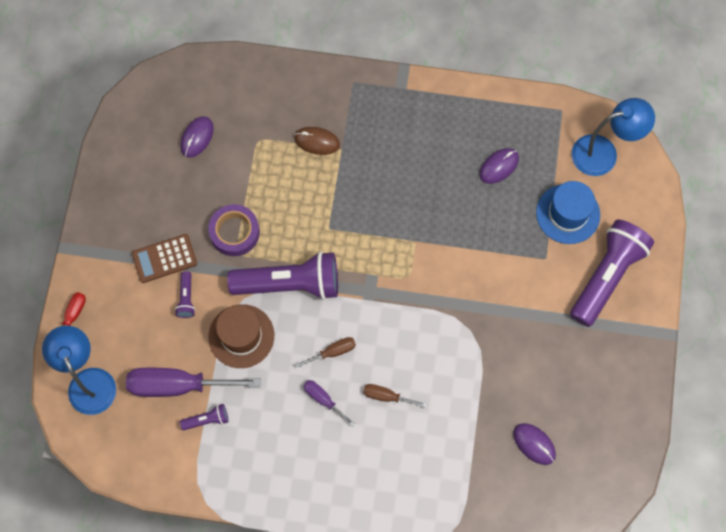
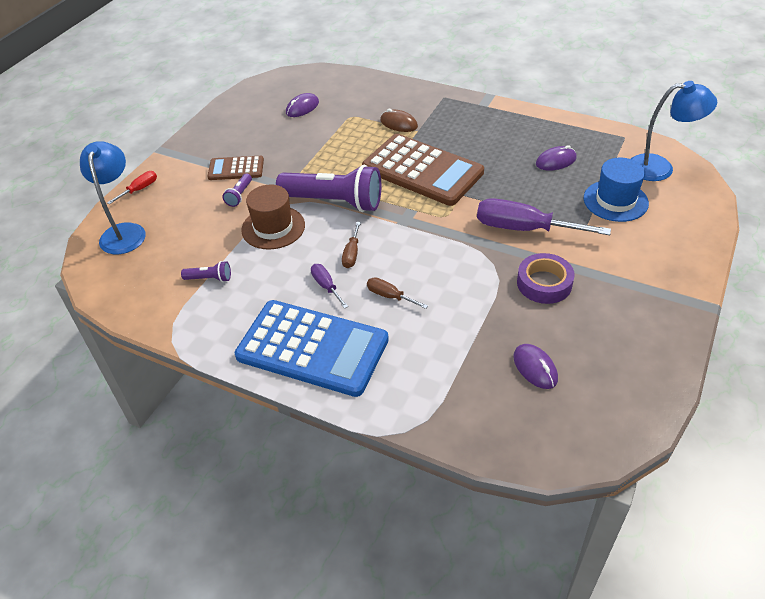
camera: 20 degrees right, 25 degrees down
(178, 385) = (198, 249): purple screwdriver -> purple screwdriver (524, 228)
(234, 232) = (303, 163): purple tape -> purple tape (544, 283)
(333, 352) = (352, 254): brown screwdriver -> brown screwdriver turned 105 degrees clockwise
(337, 475) = (312, 348): none -> blue calculator
(365, 214) = (422, 170): none -> brown calculator
(607, 276) = (647, 250): purple flashlight -> none

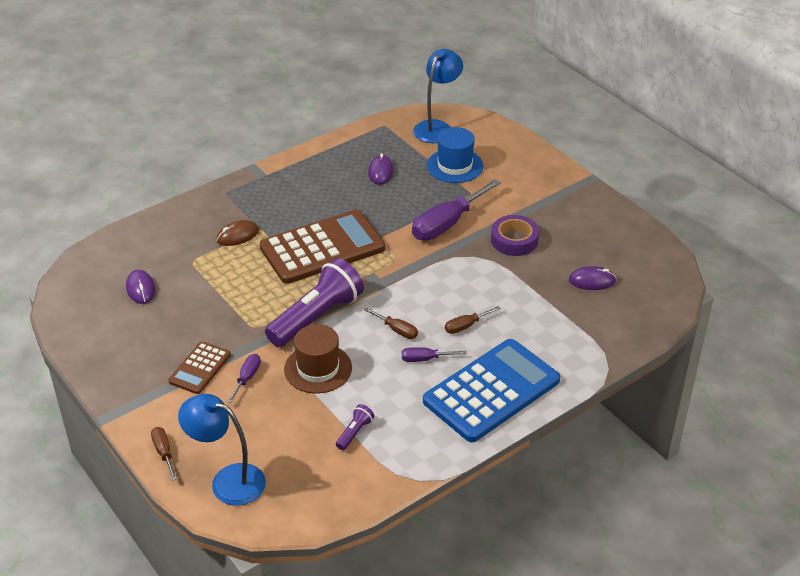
camera: 65 degrees left, 5 degrees down
(139, 189) = (164, 452): red screwdriver -> brown screwdriver
(239, 195) = (247, 378): purple flashlight -> purple screwdriver

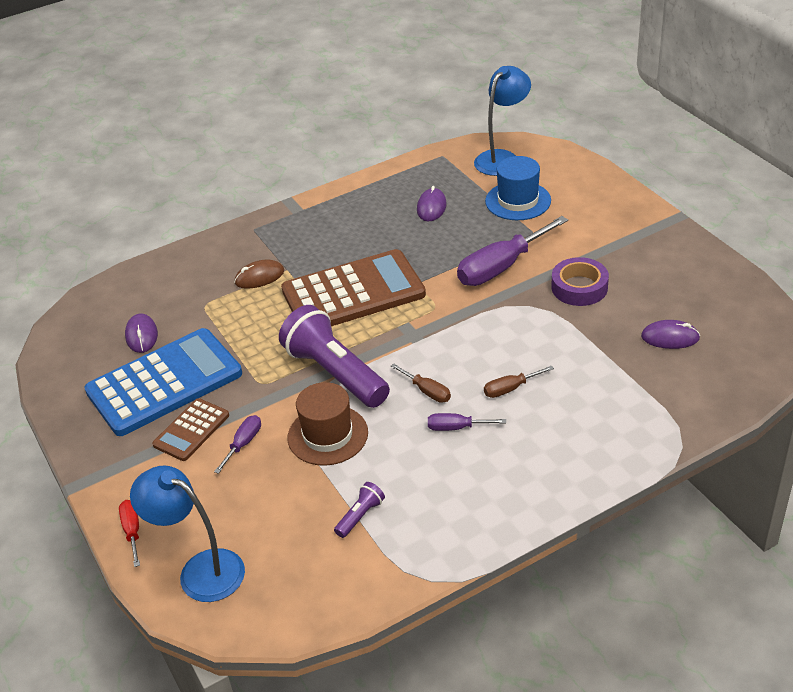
camera: 10 degrees right, 0 degrees up
(164, 452) = (132, 531): brown screwdriver -> red screwdriver
(317, 317) = (335, 373): purple flashlight -> purple flashlight turned 90 degrees counterclockwise
(491, 391) = (533, 470): blue calculator -> blue calculator (164, 383)

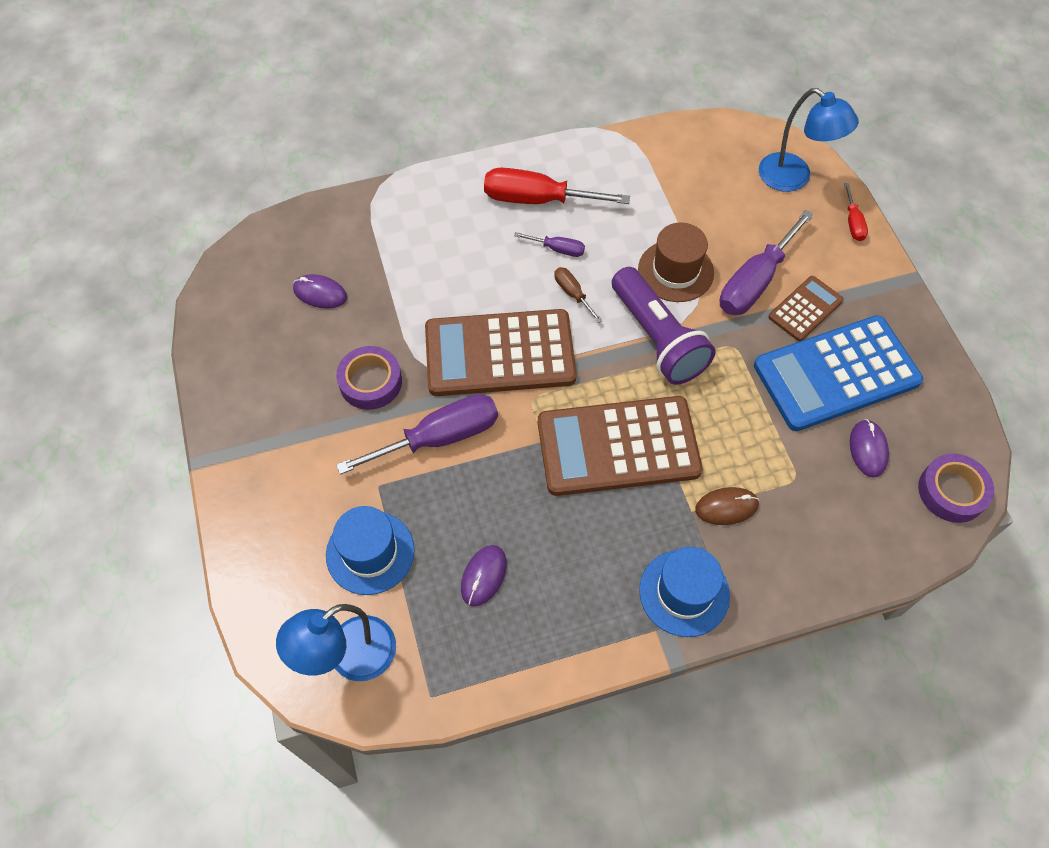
camera: 170 degrees left, 20 degrees up
(75, 324) = (951, 491): none -> purple tape
(243, 443) = (755, 282): purple screwdriver -> purple screwdriver, size x2.07
(286, 229) = (684, 592): none -> blue hat
(360, 516) = (660, 191): purple flashlight -> none
(477, 330) = (499, 354): none -> brown calculator
(498, 473) = (537, 199): none -> red screwdriver
(510, 389) = (495, 276): brown screwdriver -> none

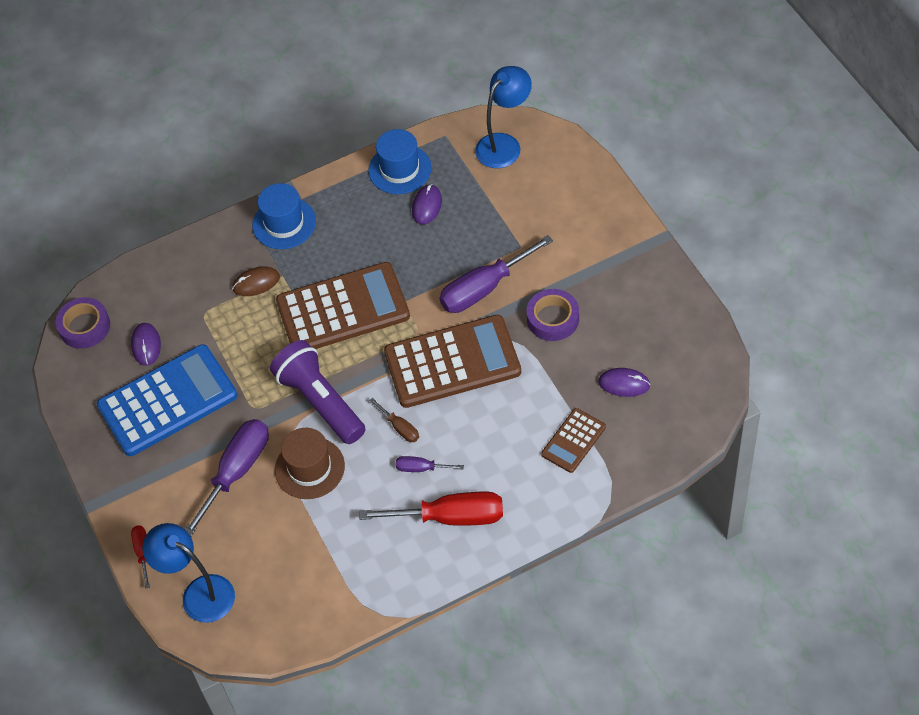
camera: 175 degrees right, 5 degrees down
(370, 552) = (511, 204): blue hat -> blue hat (400, 169)
(805, 309) = (191, 454): brown calculator -> brown calculator (573, 441)

